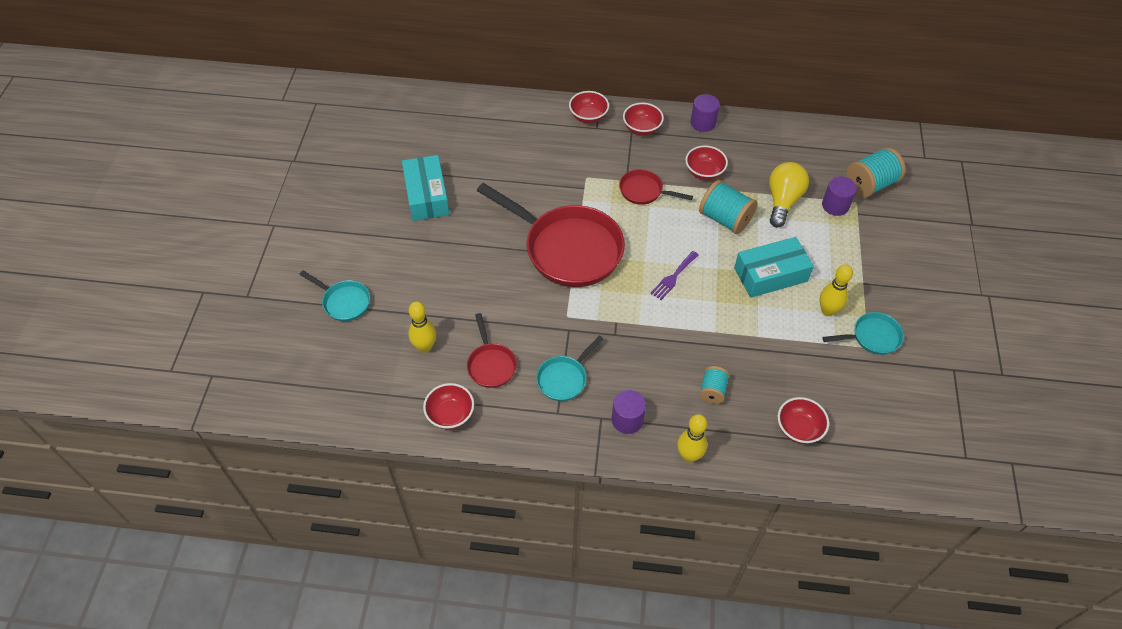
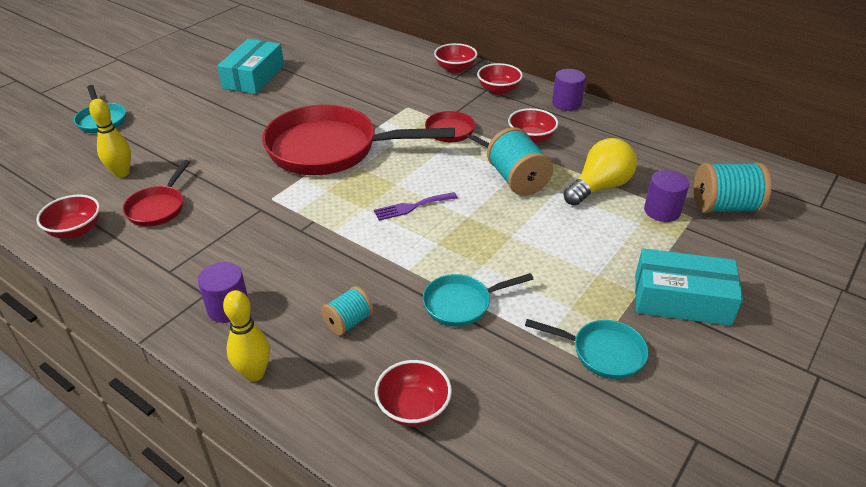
camera: 30 degrees right, 15 degrees down
(564, 378) = (210, 246): turquoise pan -> turquoise pan (462, 304)
(567, 248) = (331, 149): red pan -> red pan turned 120 degrees clockwise
(770, 274) = (524, 243): turquoise box -> turquoise box (681, 299)
(827, 311) = (565, 303): yellow bowling pin -> none

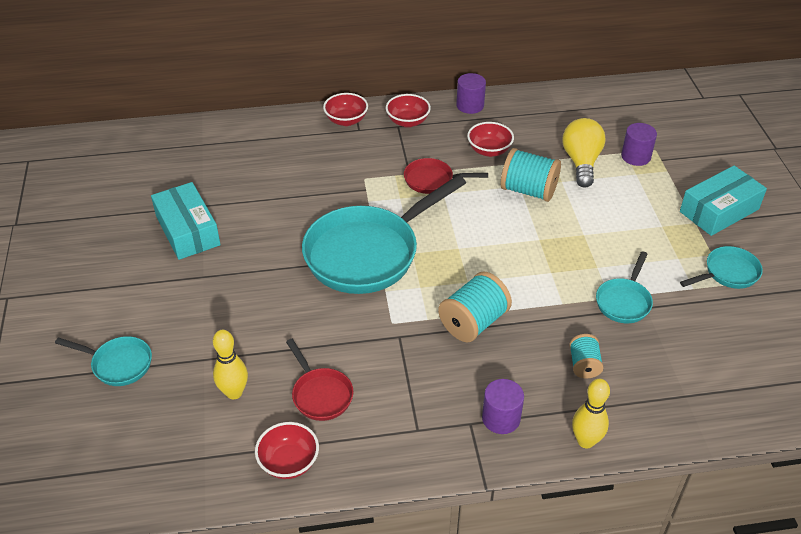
camera: 45 degrees left, 5 degrees up
(331, 149) = (368, 253): red pan -> turquoise pan
(412, 207) = (496, 258): purple fork -> none
(413, 408) = (693, 383): red bowl -> none
(724, 207) = (661, 131): turquoise spool -> turquoise spool (473, 322)

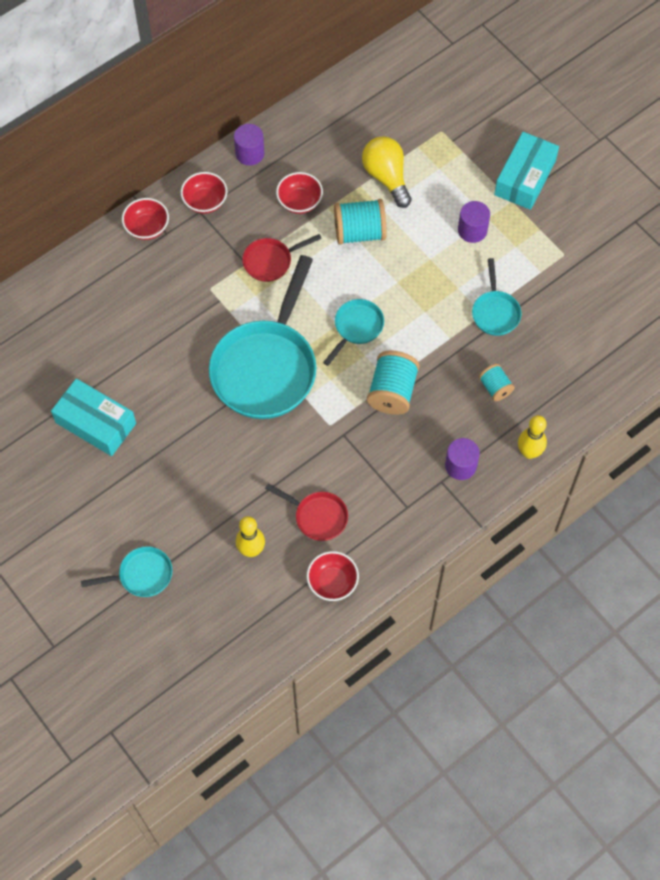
camera: 30 degrees left, 20 degrees up
(636, 156) = (429, 147): purple cylinder -> purple cylinder (472, 230)
(728, 273) = (560, 243): turquoise pan -> turquoise pan (356, 328)

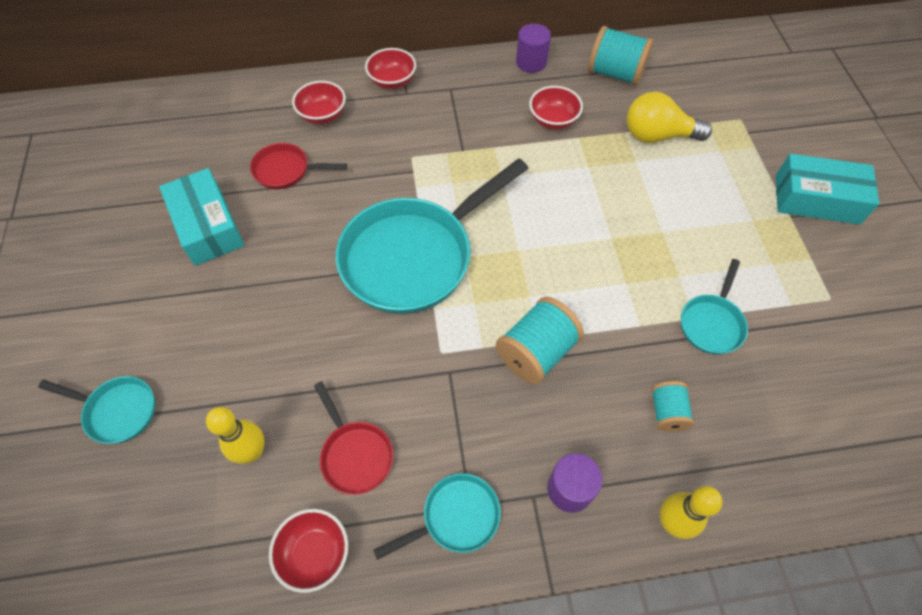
camera: 30 degrees right, 5 degrees down
(205, 201) = (461, 83): red bowl -> red bowl (322, 115)
(271, 261) = (489, 159): red pan -> red pan (286, 171)
(356, 328) = (537, 263): turquoise pan -> turquoise pan (455, 517)
(359, 232) = (598, 173): turquoise spool -> turquoise spool (615, 73)
(386, 177) = (657, 136): yellow light bulb -> yellow light bulb turned 90 degrees counterclockwise
(472, 230) = (727, 224): purple cylinder -> none
(525, 178) = (816, 199): turquoise box -> turquoise box turned 45 degrees clockwise

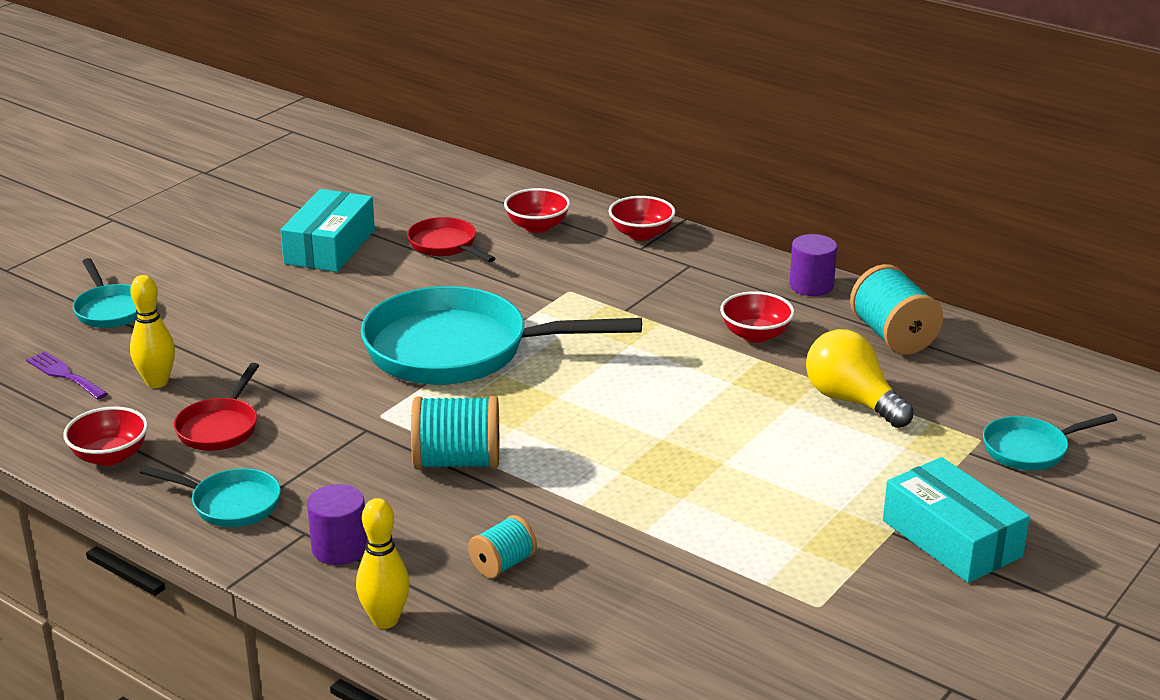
camera: 45 degrees right, 30 degrees down
(169, 506) = (64, 374): none -> purple fork
(711, 323) = (654, 543): turquoise pan -> turquoise pan (1030, 449)

